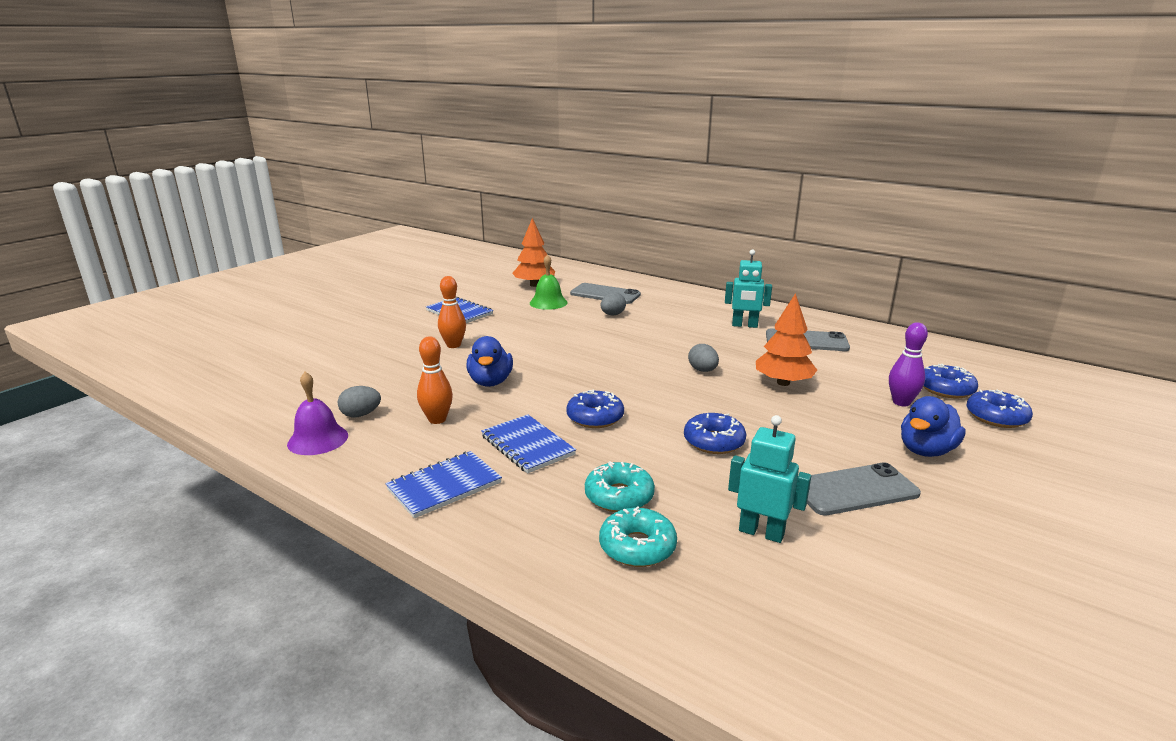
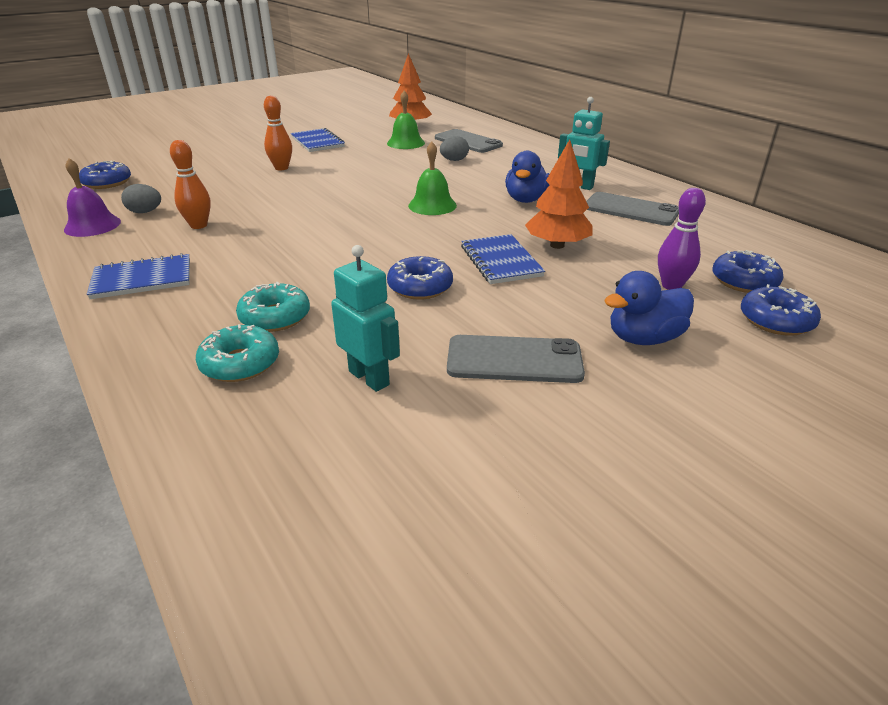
camera: 20 degrees right, 10 degrees up
(490, 382) = (277, 202): blue duck -> blue duck (526, 199)
(527, 445) = (247, 259): blue notebook -> blue notebook (500, 261)
(595, 417) = (333, 246): blue donut -> blue donut (107, 183)
(641, 362) = (432, 205): none -> green bell
(702, 370) = (485, 221): grey egg -> none

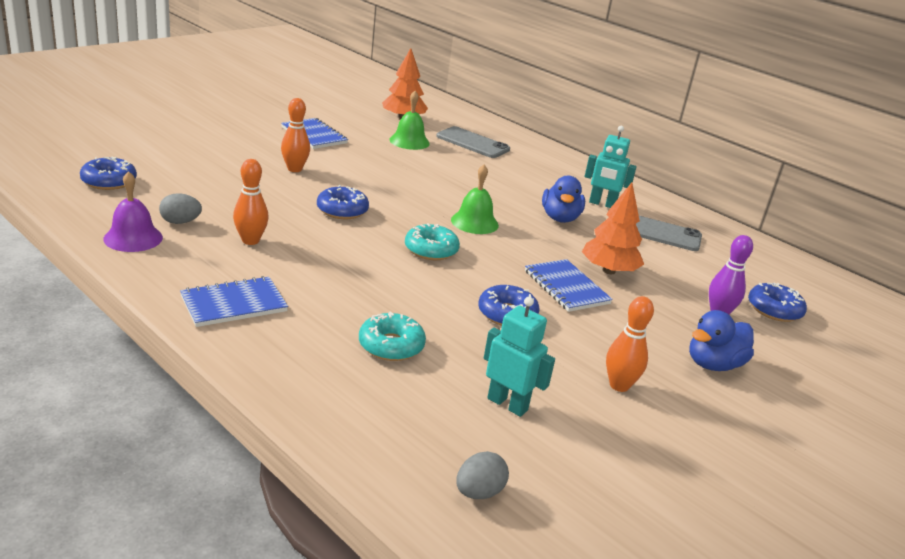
camera: 15 degrees left, 5 degrees down
(240, 363) = (387, 392): turquoise donut -> turquoise donut (431, 250)
(454, 160) = (470, 167): grey egg -> grey egg (479, 492)
(514, 360) = (619, 385): grey phone -> orange bowling pin
(776, 320) = (808, 347): blue donut -> blue donut (342, 210)

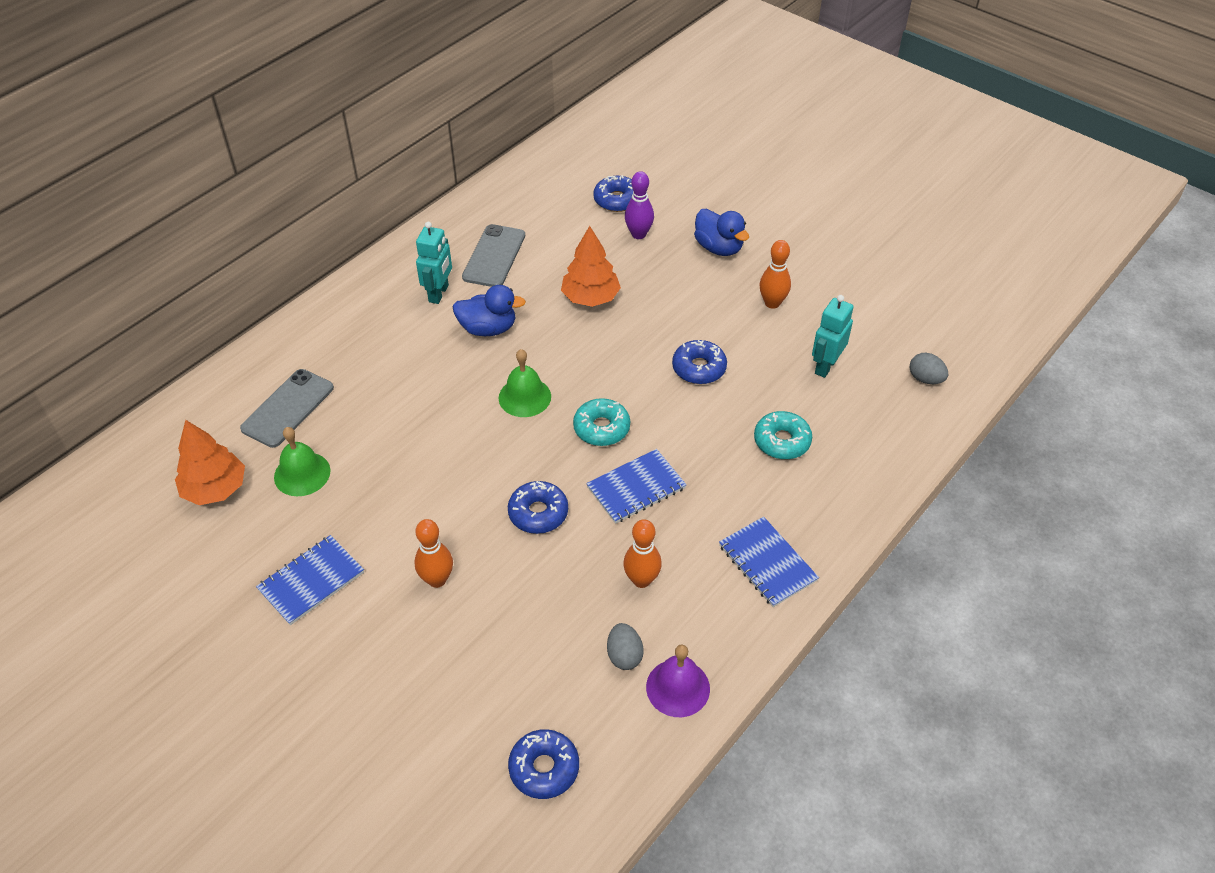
camera: 90 degrees left, 20 degrees up
(566, 287) = (634, 328): blue notebook -> blue notebook (636, 488)

